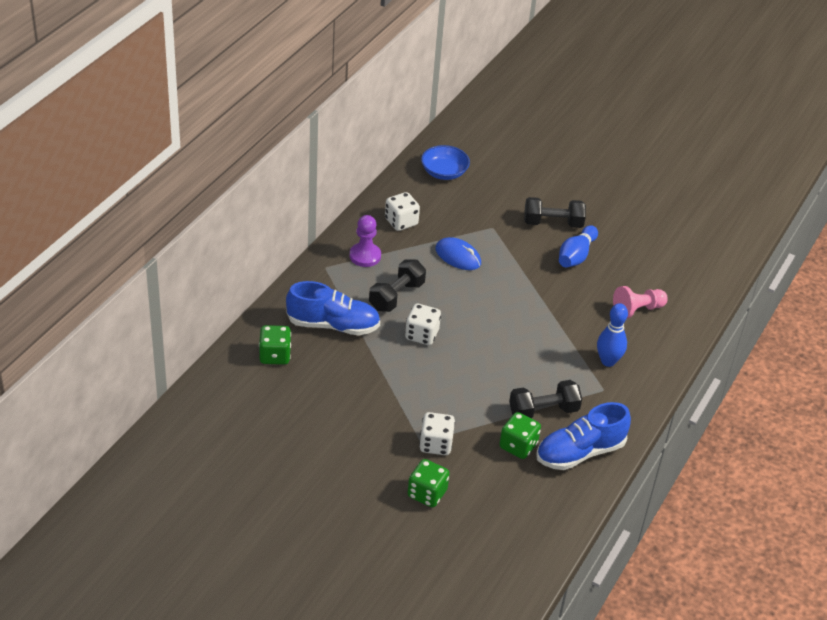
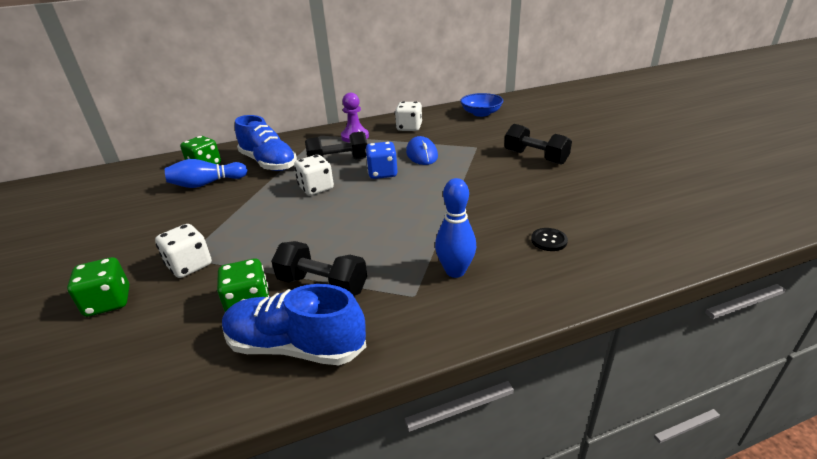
camera: 45 degrees right, 10 degrees down
(453, 294) = (382, 173): none -> blue dice
(576, 256) = (530, 182): blue bowling pin -> blue bowling pin (207, 184)
(637, 310) = (549, 240): pink pawn -> black button

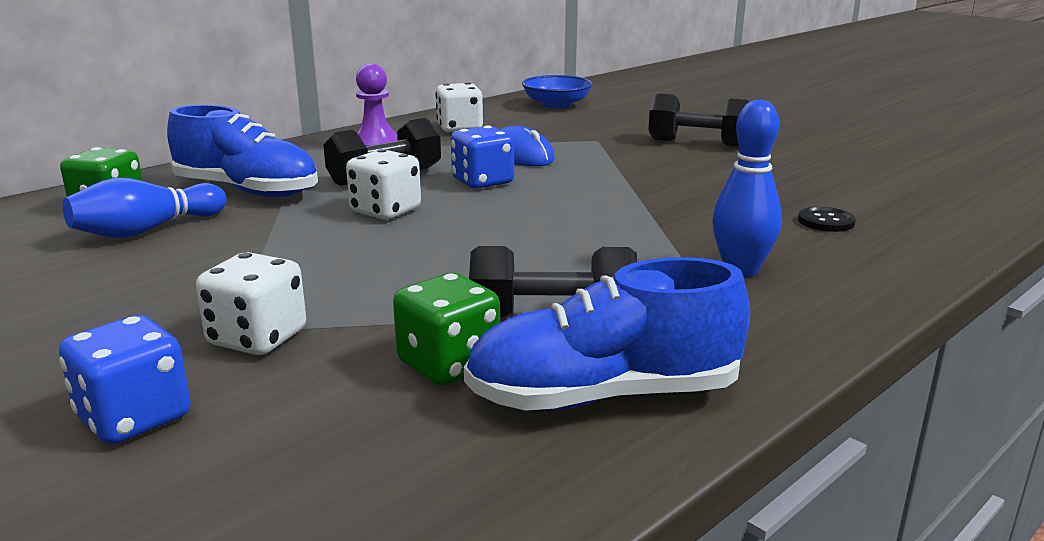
camera: 25 degrees left, 10 degrees down
(108, 302) = (134, 418): green dice -> blue dice

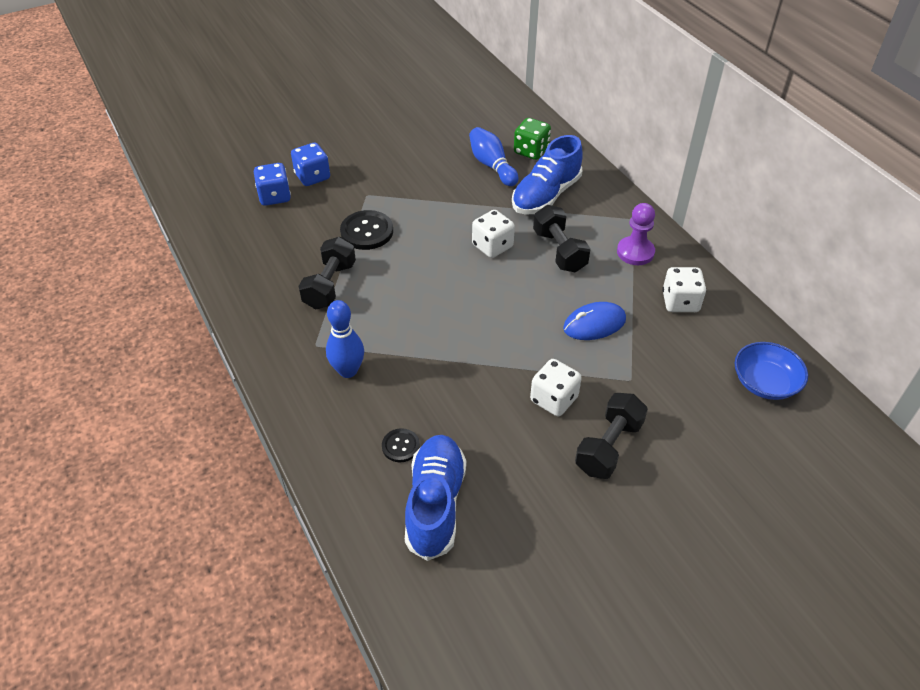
camera: 105 degrees right, 25 degrees up
(257, 338) = (356, 201): white dice -> white dice (554, 399)
(369, 310) = (367, 231): none -> black button
(449, 365) = (307, 249): green dice -> none
(482, 182) = (535, 294): blue dice -> blue dice (274, 196)
(603, 396) = (262, 286): blue shoe -> blue shoe (435, 504)

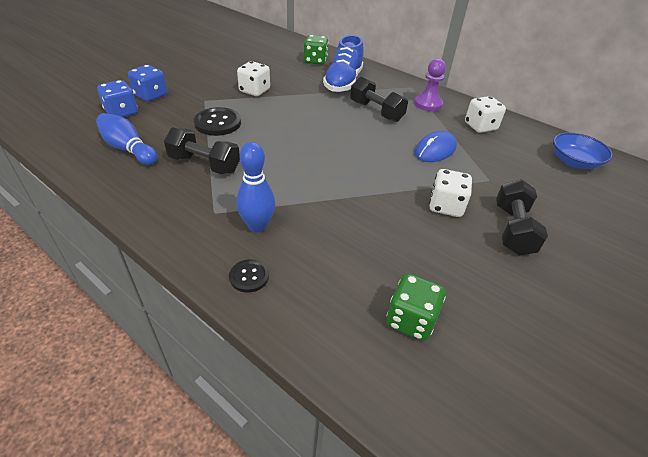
camera: 25 degrees left, 5 degrees down
(329, 285) = (204, 164): black dumbbell -> black dumbbell turned 60 degrees counterclockwise
(400, 446) = (345, 277): black button -> black button (249, 276)
(435, 504) = (410, 320): blue shoe -> green dice
(492, 165) = (293, 71): blue bowling pin -> blue bowling pin (128, 149)
(492, 246) = (325, 116): white dice -> white dice (254, 91)

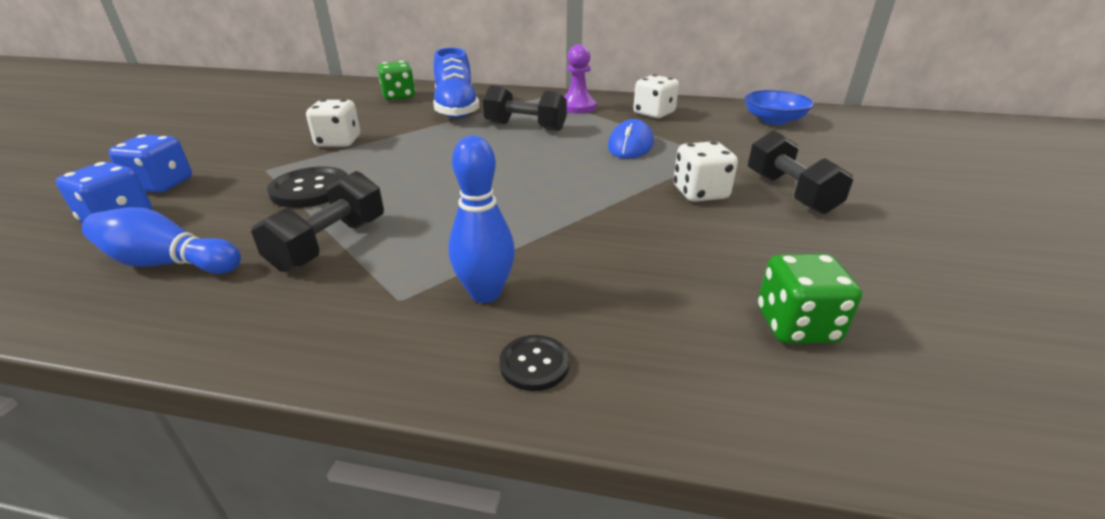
camera: 25 degrees left, 10 degrees down
(204, 164) = (330, 244): black dumbbell -> black dumbbell turned 60 degrees counterclockwise

